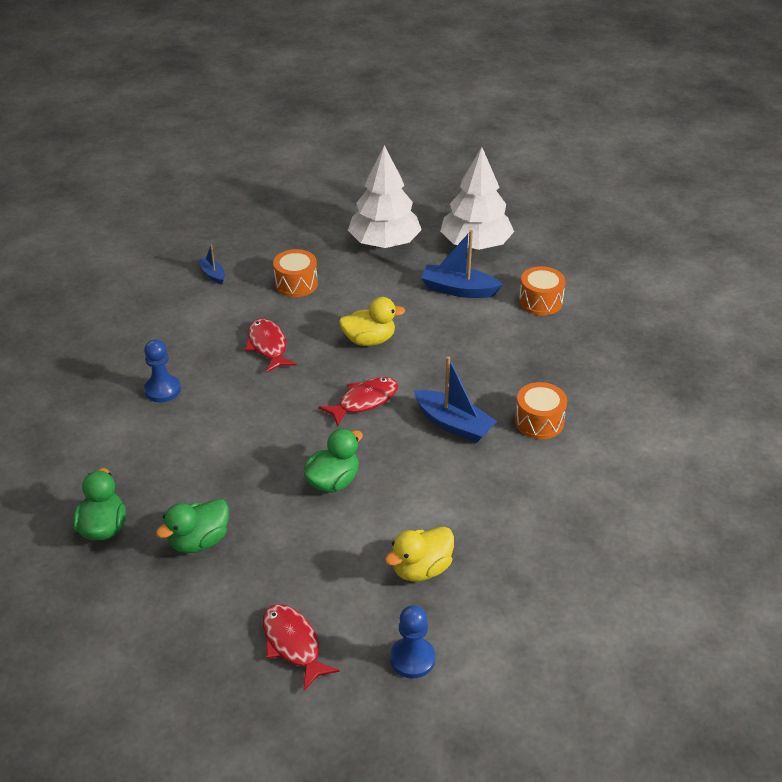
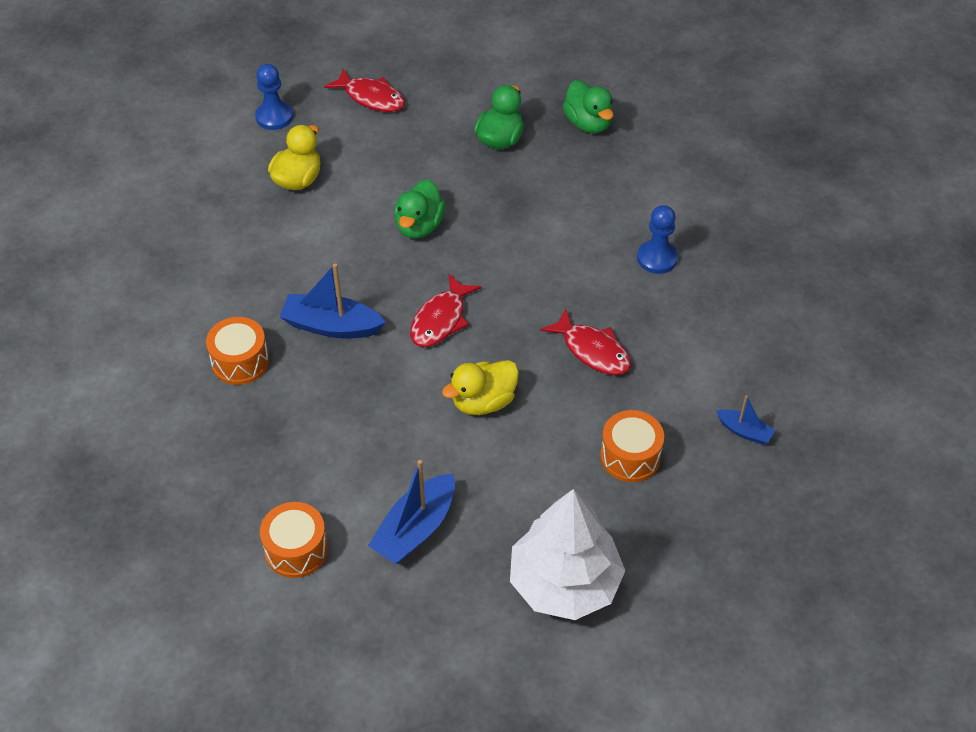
camera: 155 degrees right, 10 degrees up
(458, 290) = (415, 529): blue boat -> blue boat turned 135 degrees clockwise
(475, 244) = (432, 634): white tree -> none

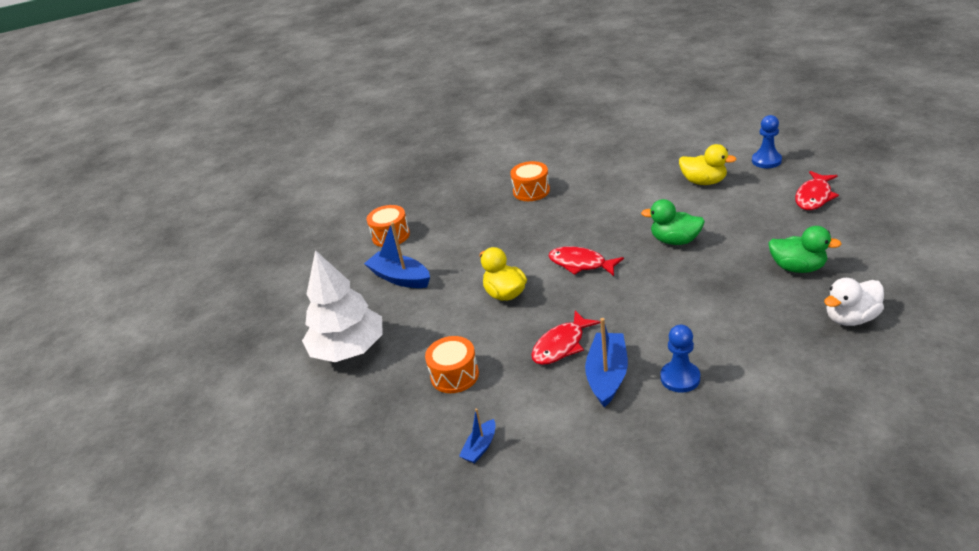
camera: 95 degrees right, 15 degrees down
(331, 326) = (566, 218): blue boat -> blue boat (607, 375)
(588, 123) = (851, 318): green duck -> white duck

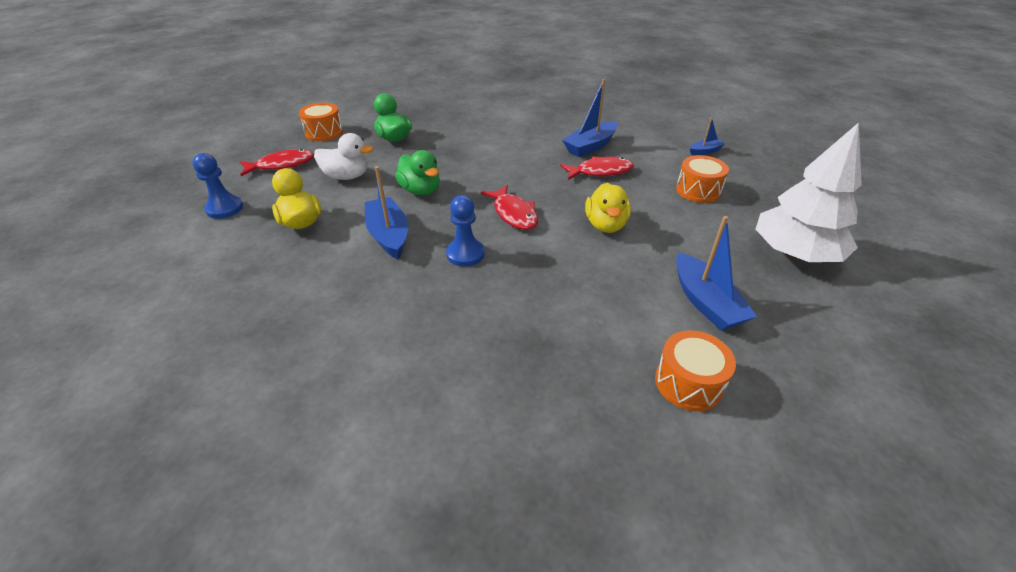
camera: 150 degrees left, 5 degrees up
(531, 191) = (443, 329): orange drum -> orange drum (324, 132)
(637, 206) = (388, 235): none -> blue boat
(680, 378) = (551, 129): blue pawn -> blue pawn (465, 254)
(851, 318) = (425, 111): white duck -> white duck (347, 176)

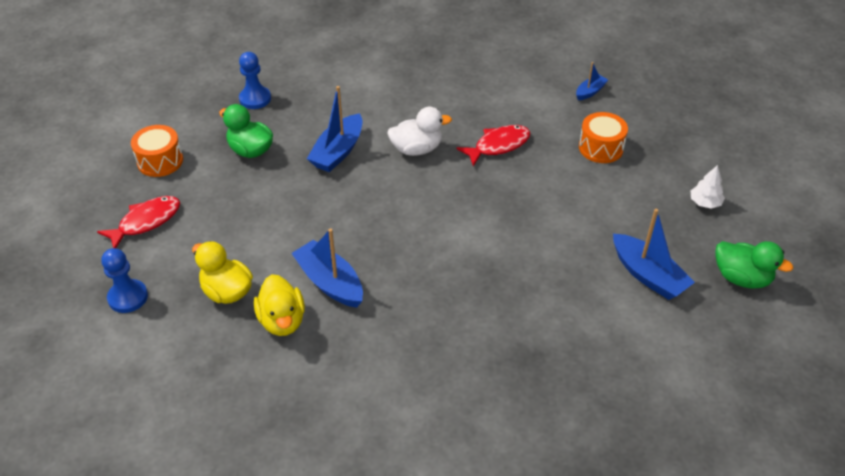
camera: 20 degrees left, 5 degrees up
(347, 176) = (234, 219): white duck -> white duck (416, 149)
(421, 190) = (327, 217): green duck -> green duck (741, 278)
(465, 254) = (418, 283): blue pawn -> blue pawn (255, 99)
(513, 214) = (439, 223): red fish -> none
(590, 146) = (473, 112): blue boat -> blue boat (338, 152)
(605, 225) = (532, 214): yellow duck -> yellow duck (282, 321)
(688, 383) = (659, 355): orange drum -> none
(794, 254) = (705, 203): white tree -> white tree, size x0.40

